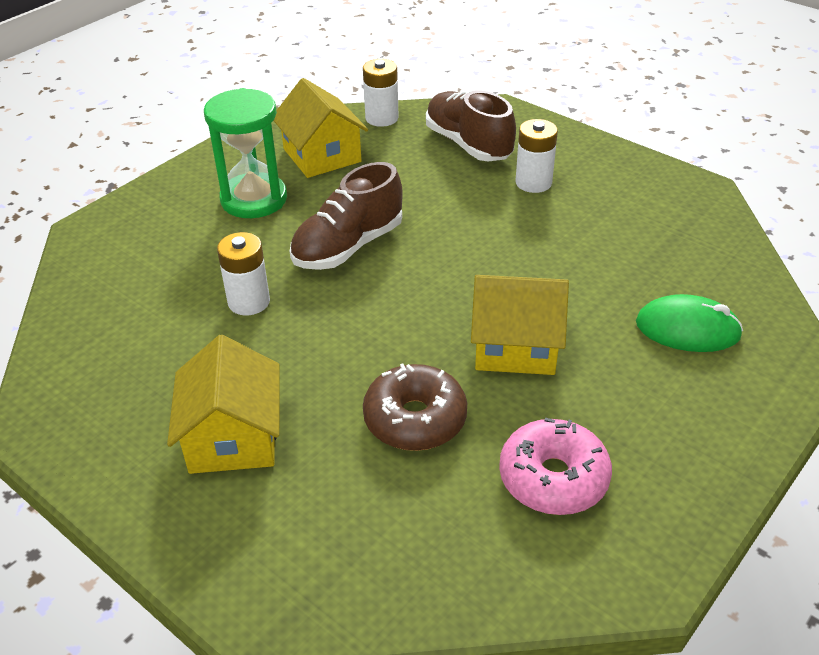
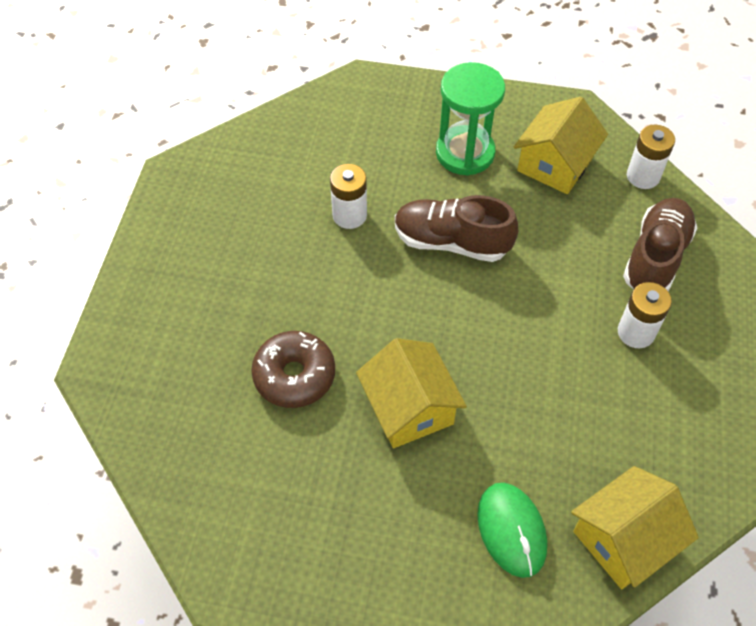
camera: 60 degrees right, 15 degrees up
(233, 437) = (220, 279): yellow house -> yellow house (624, 539)
(553, 478) = (286, 489): pink donut -> none

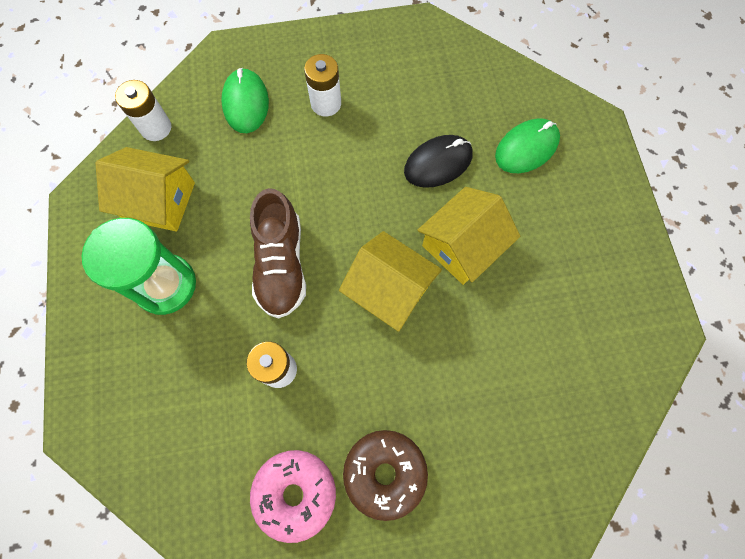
camera: 110 degrees left, 15 degrees up
(241, 201) = (295, 493): none -> pink donut
(294, 375) = (473, 350): brown donut -> brown donut (385, 473)
(521, 421) = (438, 163): none -> black mouse
(624, 539) = (498, 80): yellow house -> yellow house (389, 290)
(655, 257) = (246, 103): brown shoe -> green mouse

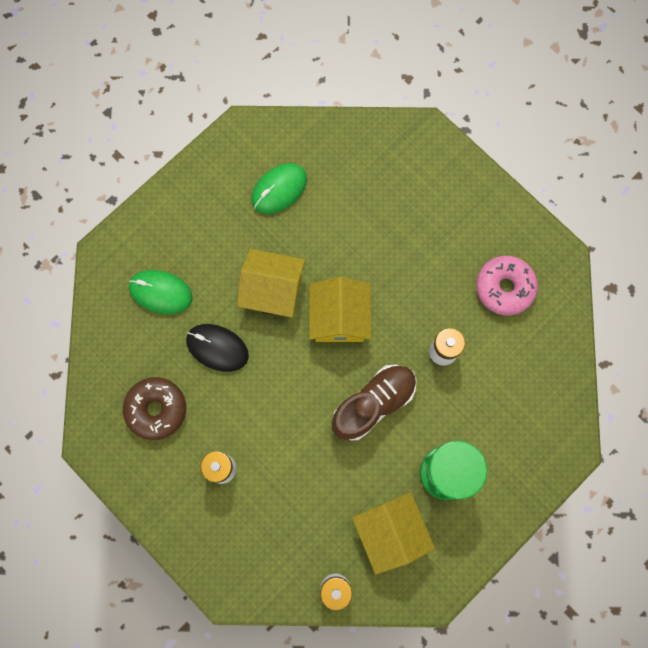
camera: 125 degrees left, 5 degrees up
(246, 103) = (264, 533): green mouse -> green mouse (279, 189)
(385, 473) = (454, 244): brown donut -> brown donut (156, 409)

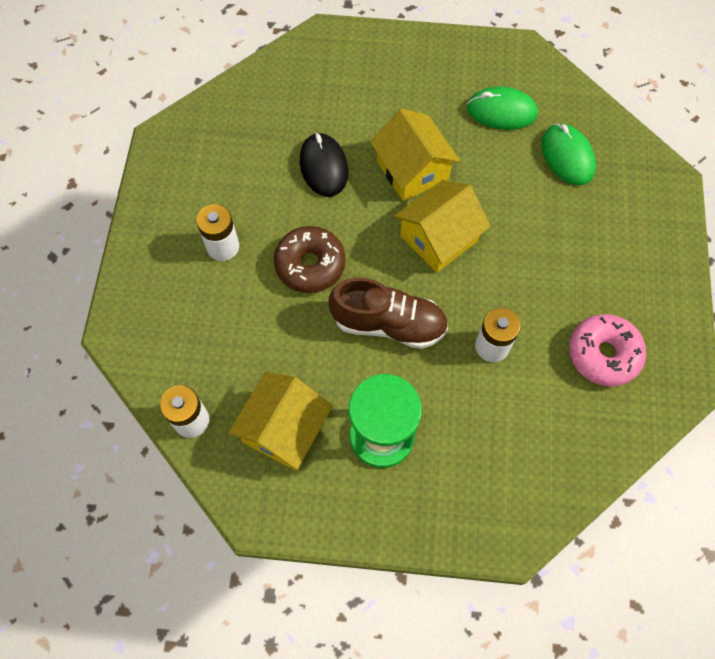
camera: 50 degrees right, 10 degrees down
(156, 409) = (231, 162): brown donut -> brown donut (310, 265)
(161, 292) = (331, 94): green mouse -> green mouse (567, 156)

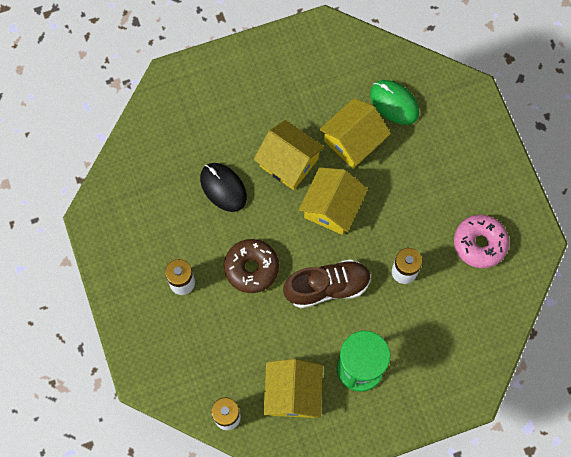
camera: 25 degrees left, 5 degrees up
(499, 177) = (353, 141): none -> yellow house
(501, 111) = (331, 86): green mouse -> none

